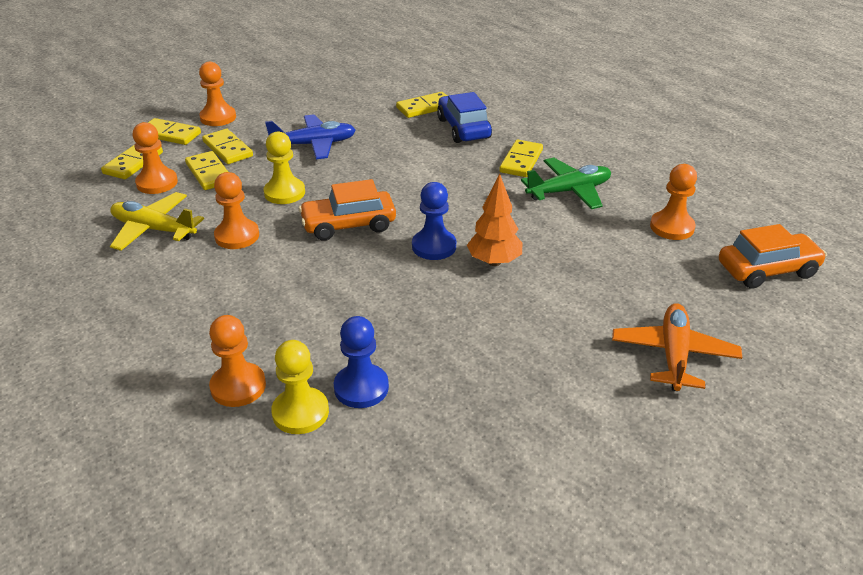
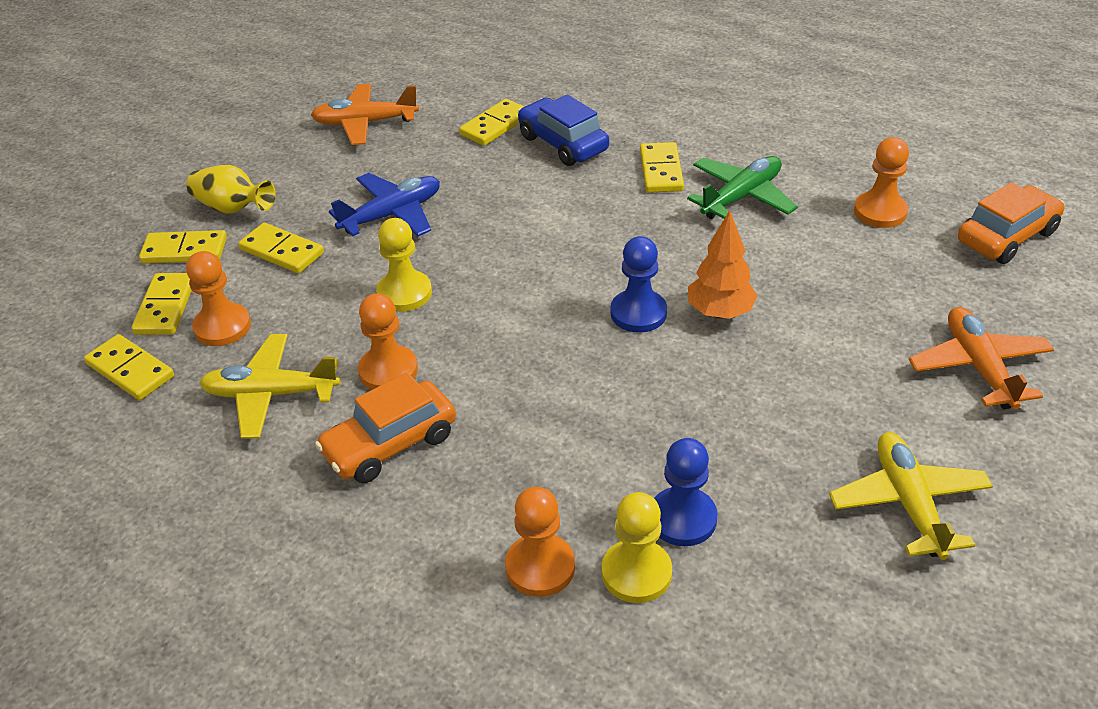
camera: 20 degrees left, 5 degrees up
(209, 173) = (283, 293): yellow domino -> yellow domino (130, 370)
(218, 117) = (233, 208): orange pawn -> yellow vase
(340, 87) = (365, 123): none -> orange plane
(348, 225) = (517, 314): orange car -> orange car (390, 444)
(542, 432) = (908, 503): none -> yellow plane

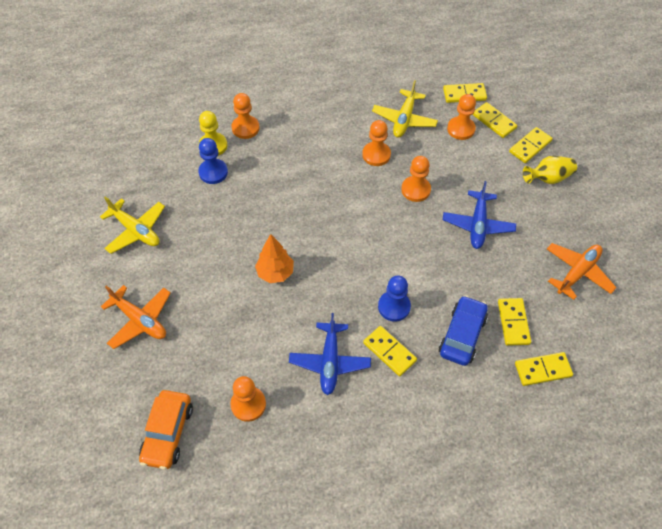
camera: 135 degrees right, 15 degrees up
(271, 394) = (404, 119): yellow plane -> yellow plane turned 150 degrees clockwise
(282, 251) = (493, 173): yellow domino -> yellow domino (543, 370)
(390, 444) = (340, 131): orange car -> none
(404, 293) = (415, 190): yellow pawn -> orange pawn
(563, 143) = (462, 335): blue car -> blue car turned 75 degrees counterclockwise
(638, 313) = (310, 248): blue pawn -> blue pawn (394, 307)
(741, 197) = (330, 362): green plane -> blue plane

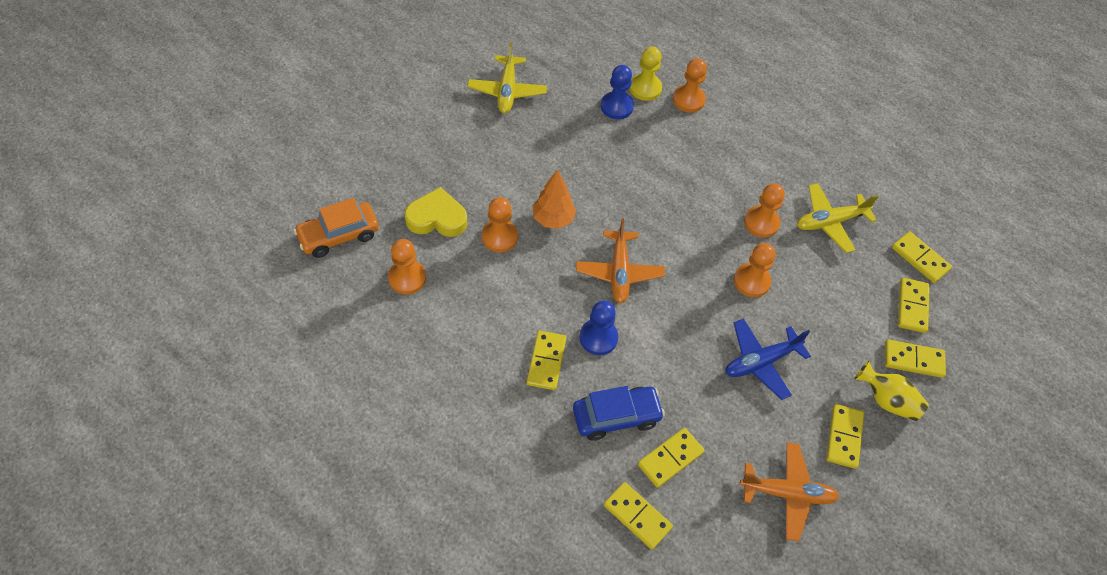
camera: 50 degrees right, 0 degrees up
(140, 320) = (424, 150): orange plane -> orange plane (619, 272)
(211, 350) = (437, 218): none -> yellow heart
(330, 362) = (497, 317): blue plane -> none
(461, 129) = (869, 280): orange pawn -> orange pawn (499, 237)
(558, 217) = (844, 437): none -> yellow domino

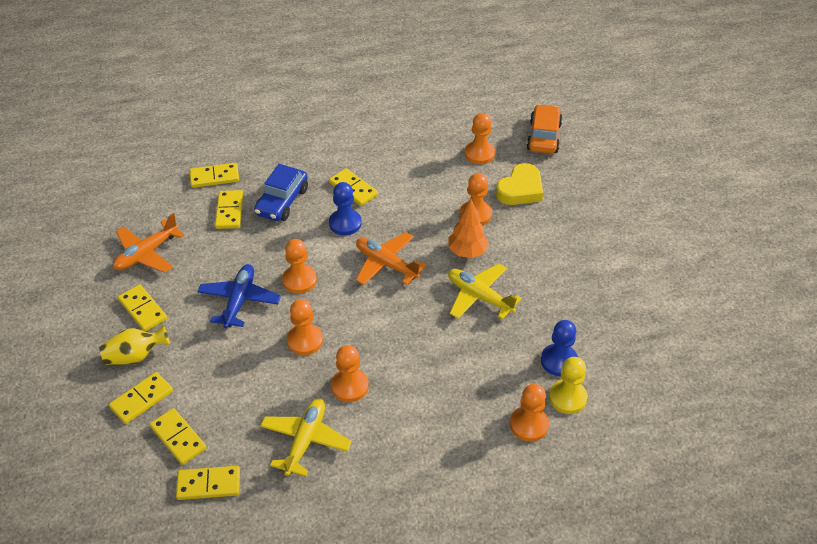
camera: 130 degrees right, 10 degrees down
(507, 91) = (630, 292): yellow plane -> yellow plane (479, 296)
(696, 329) = (299, 280): none -> orange pawn

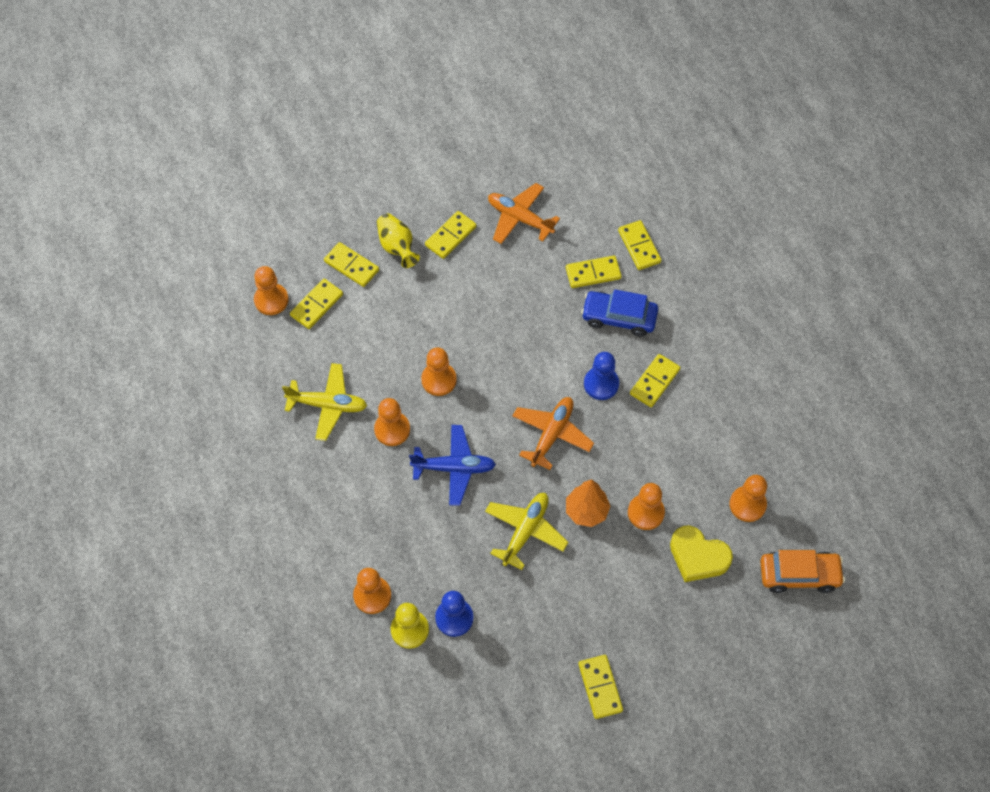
camera: 80 degrees right, 15 degrees up
(208, 484) = (274, 341): yellow domino -> yellow domino (600, 687)
(239, 301) = (477, 312): blue plane -> blue plane (454, 468)
(299, 280) = (513, 358): orange pawn -> orange pawn (271, 300)

